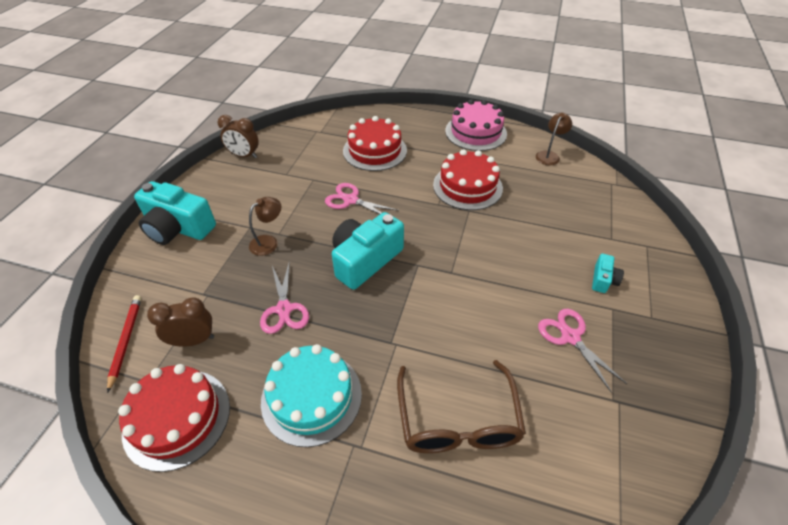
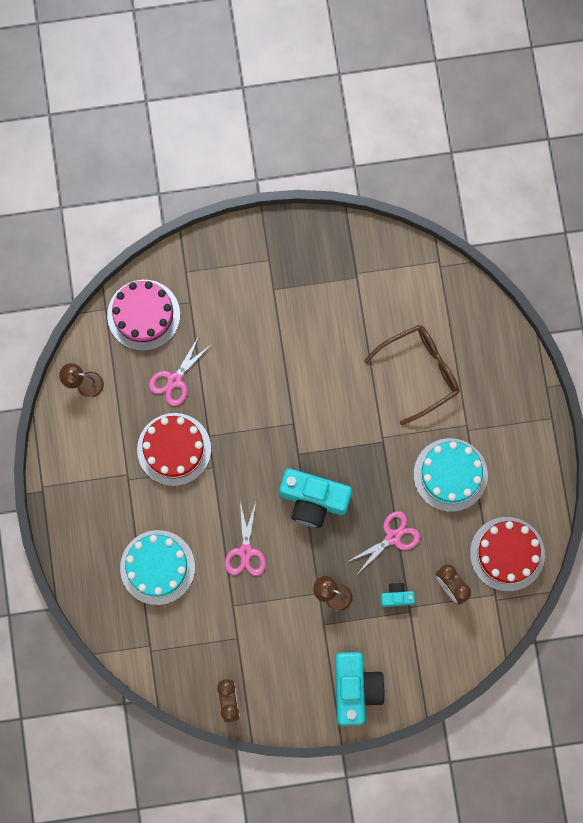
camera: 115 degrees left, 30 degrees up
(126, 341) = (475, 637): red pencil -> none
(375, 150) = (157, 567): red cake -> turquoise cake
(475, 132) = (74, 473): pink cake -> pink cake (143, 315)
(570, 337) = (316, 315): pink scissors -> pink scissors (174, 380)
(603, 280) = (245, 301): turquoise camera -> turquoise camera (396, 596)

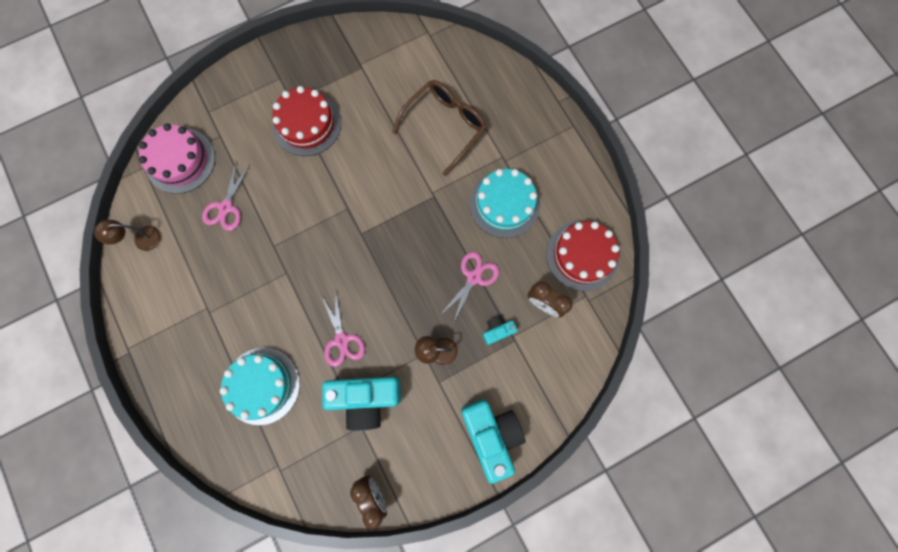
camera: 20 degrees left, 0 degrees up
(174, 449) = (244, 269): red cake -> red cake (307, 124)
(313, 500) = (389, 270): turquoise camera -> turquoise camera (366, 398)

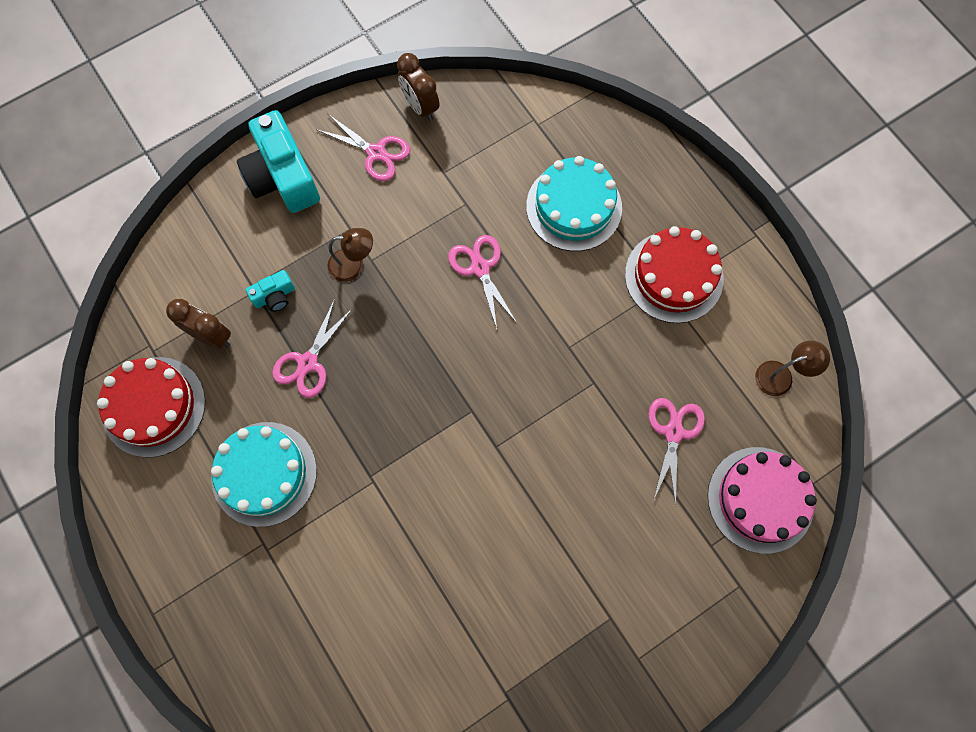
camera: 175 degrees right, 5 degrees down
(307, 124) = (578, 578): red cake -> red cake (673, 276)
(366, 398) = (441, 203): turquoise camera -> none
(414, 450) = (376, 153): none -> pink scissors
(445, 126) = (358, 595): brown glasses -> none

